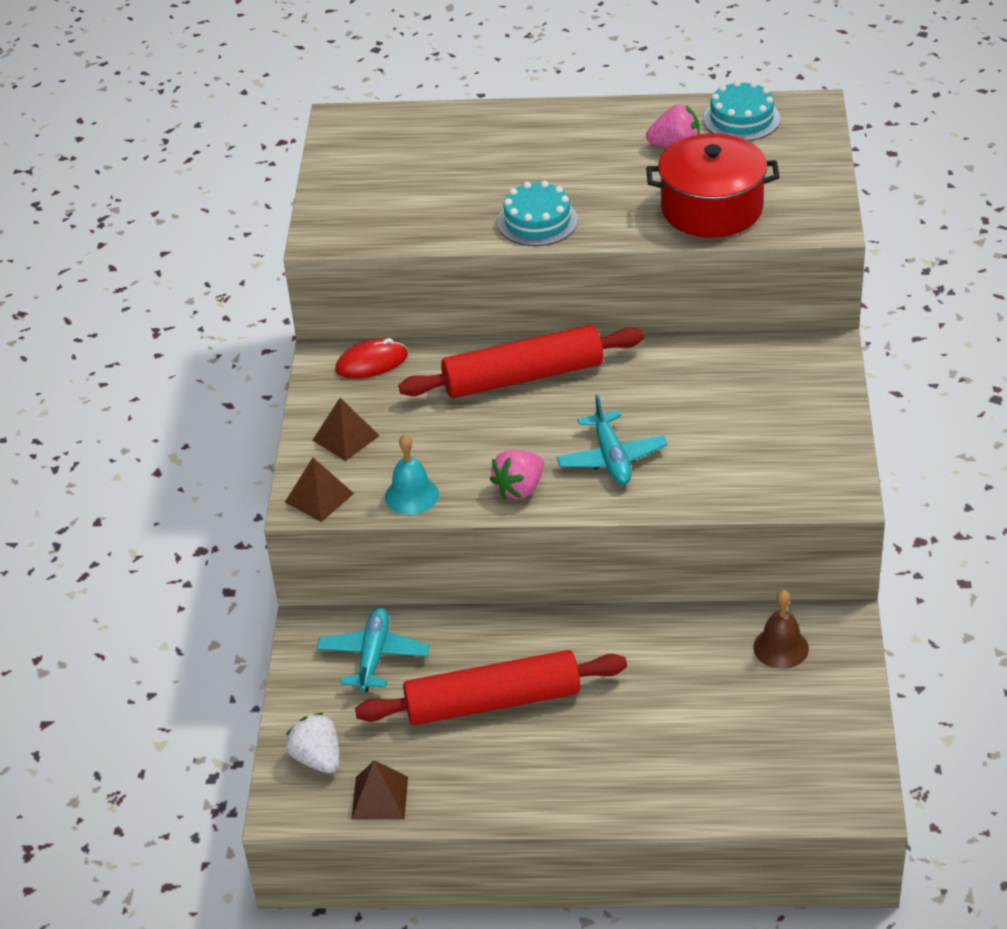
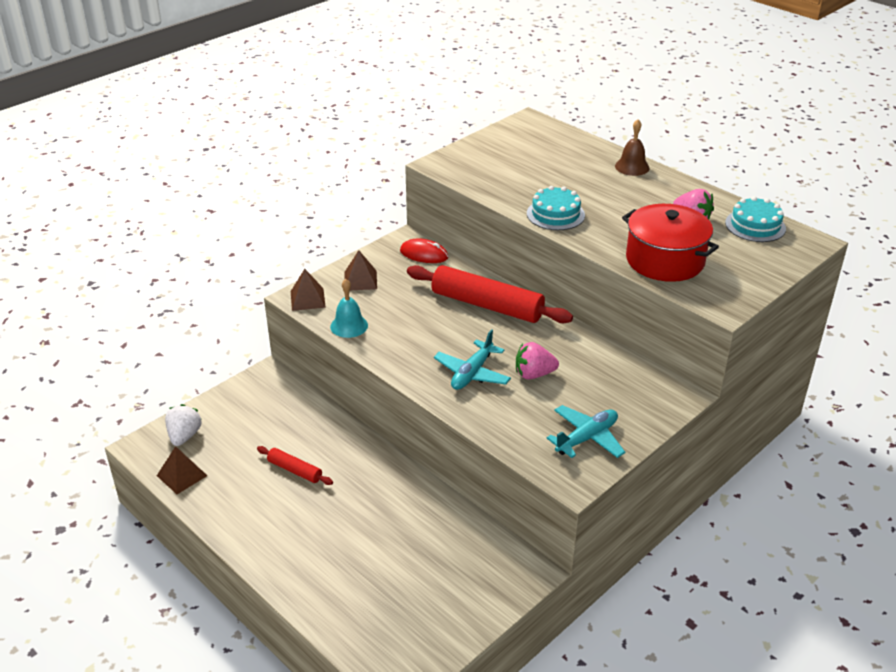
camera: 40 degrees right, 5 degrees down
(373, 656) = (275, 407): turquoise plane -> turquoise plane (587, 438)
(492, 701) = (295, 470): red rolling pin -> red rolling pin, size x0.48
(519, 489) = (403, 357): pink strawberry -> pink strawberry (534, 374)
(781, 647) = (476, 558): brown bell -> brown bell (632, 167)

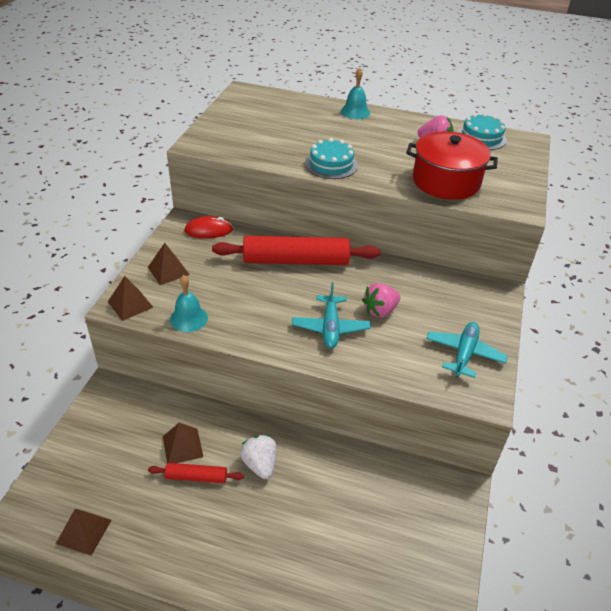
camera: 30 degrees left, 5 degrees up
(184, 436) = (60, 486): white strawberry -> white strawberry (260, 464)
(299, 442) = (182, 446): none -> brown pyramid
(632, 167) = (355, 112): brown bell -> turquoise bell

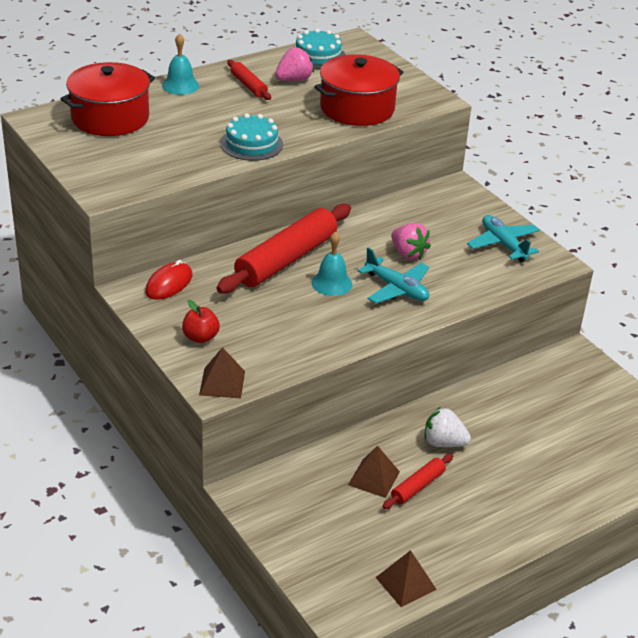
camera: 50 degrees left, 5 degrees down
(168, 271) = (200, 337): brown pyramid -> red apple
(188, 318) = (288, 358): turquoise bell -> turquoise bell (331, 283)
(281, 109) = (110, 118): none -> red pot
(380, 311) = (408, 254): pink strawberry -> pink strawberry turned 45 degrees counterclockwise
(397, 132) = (248, 85): none -> red rolling pin

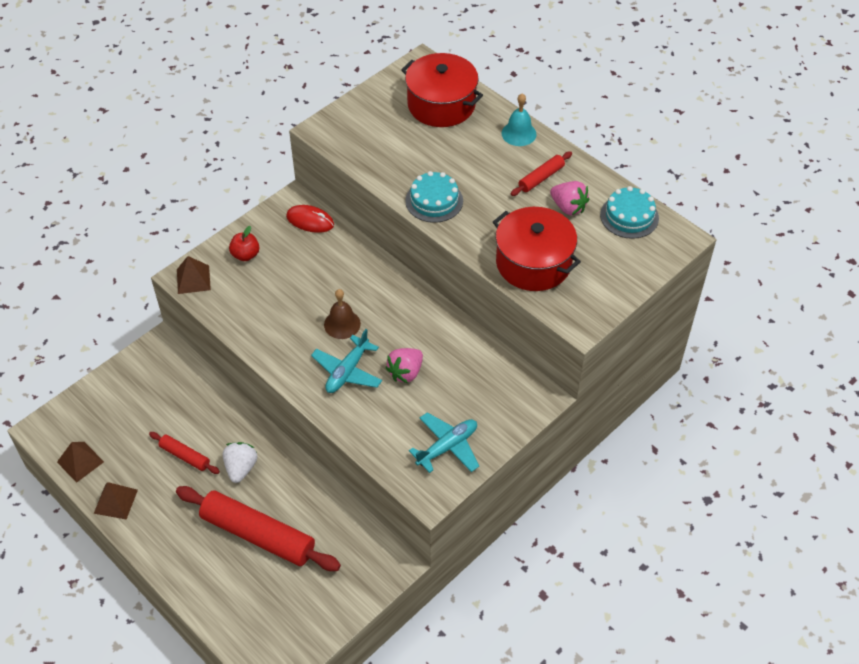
camera: 80 degrees right, 15 degrees up
(286, 259) = (368, 287): red rolling pin -> red rolling pin (258, 535)
(331, 283) = (342, 324): turquoise bell -> brown bell
(374, 478) = (189, 425): brown pyramid -> brown pyramid (115, 501)

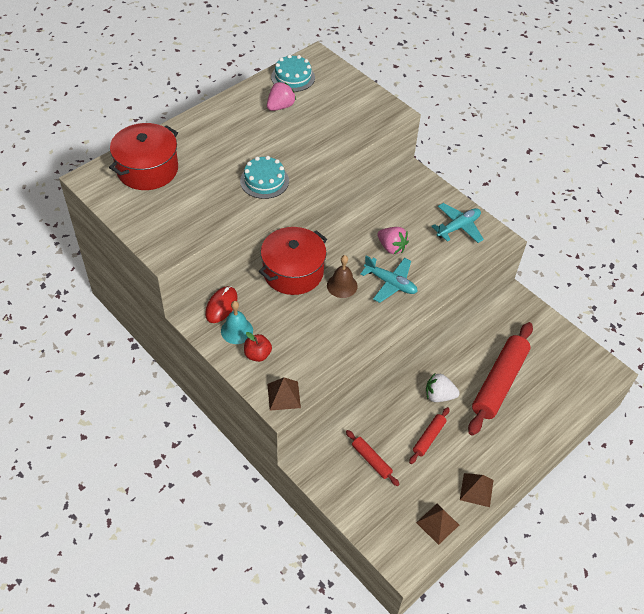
camera: 90 degrees left, 0 degrees up
(447, 447) = (458, 227): turquoise plane -> turquoise plane turned 90 degrees clockwise
(519, 133) = (194, 125): turquoise bell -> turquoise bell (237, 330)
(533, 263) = (336, 130): red pot -> red pot (293, 272)
(541, 178) = (247, 118): red rolling pin -> red rolling pin (371, 460)

